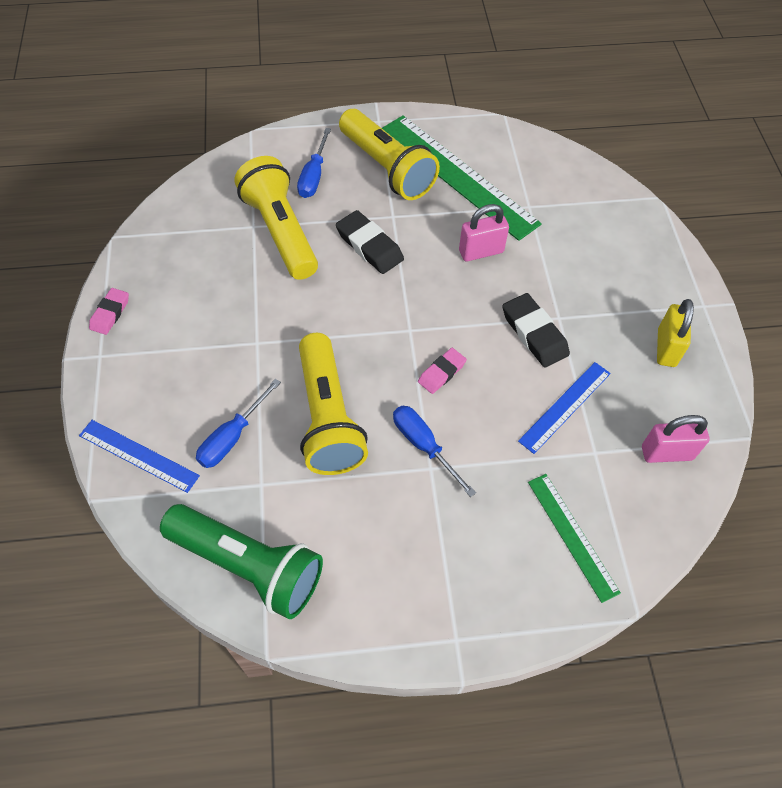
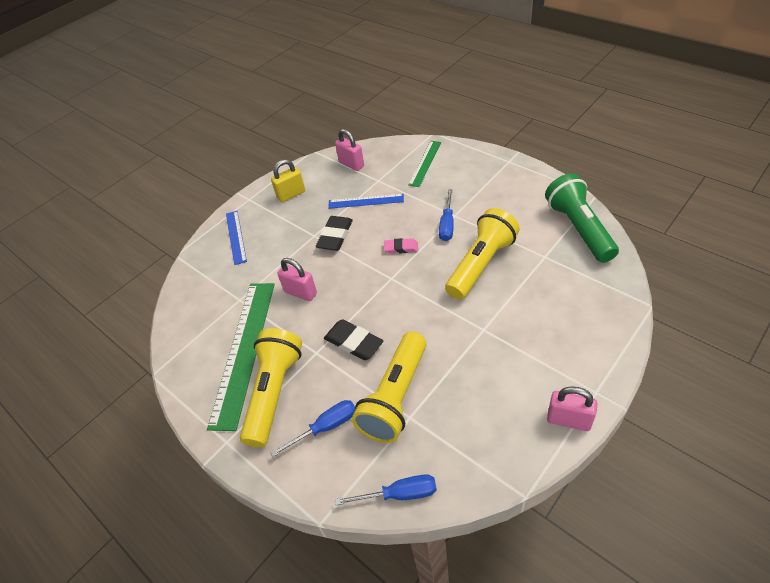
camera: 125 degrees left, 10 degrees down
(110, 313) = (568, 420): pink eraser -> pink padlock
(138, 455) = (605, 310): blue ruler -> blue ruler (236, 237)
(232, 437) = (542, 286): blue screwdriver -> blue screwdriver (399, 494)
(369, 246) = (354, 342): black eraser -> black eraser turned 60 degrees counterclockwise

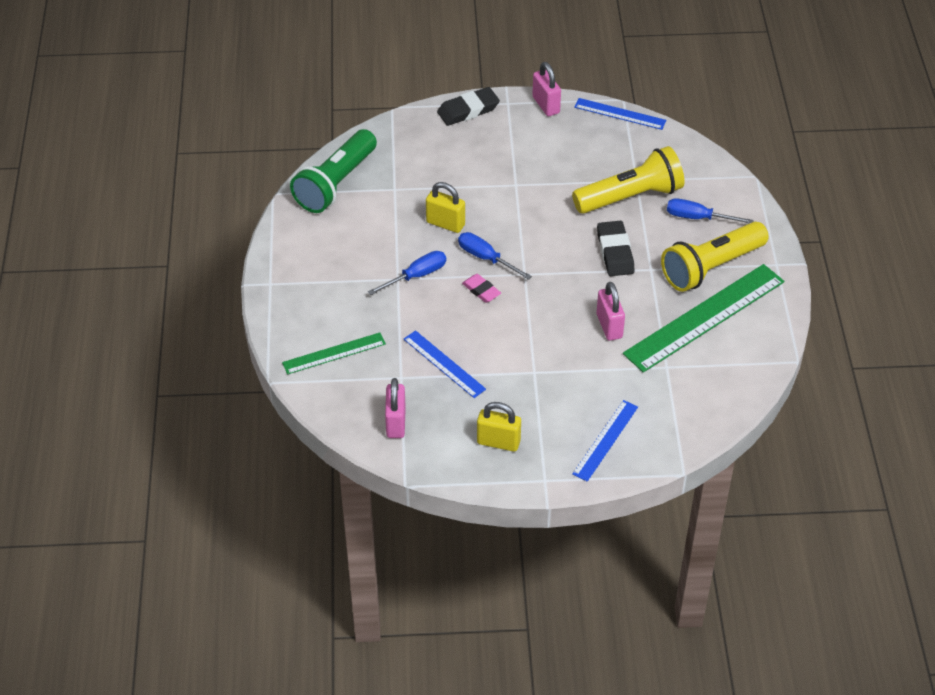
camera: 140 degrees left, 0 degrees up
(335, 236) = (517, 353): black eraser -> black eraser (468, 110)
(399, 494) = (692, 152): blue screwdriver -> blue screwdriver (486, 258)
(481, 264) = (445, 223): yellow flashlight -> yellow padlock
(505, 475) = (620, 114): none -> blue ruler

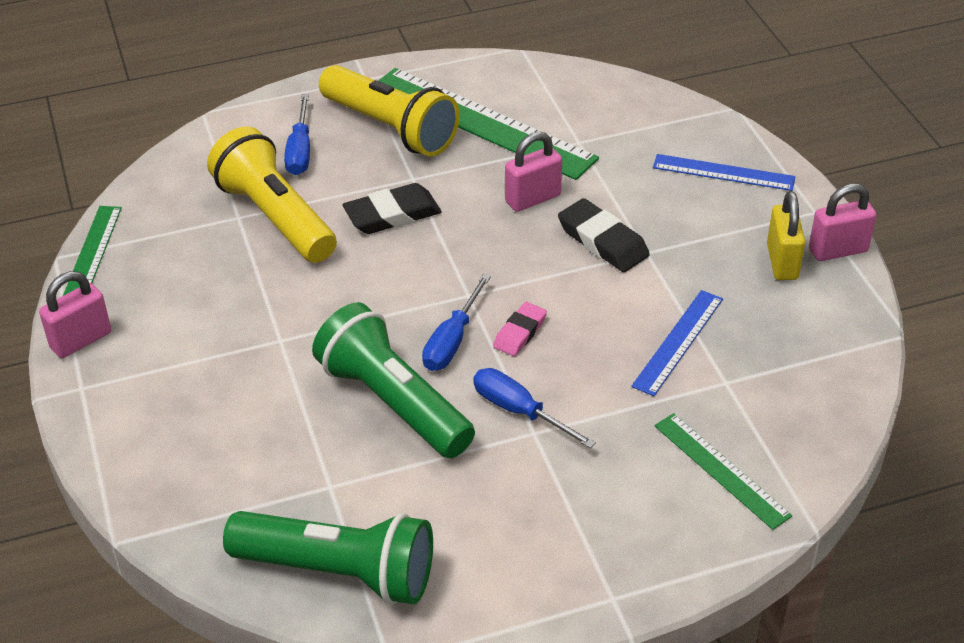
camera: 105 degrees left, 5 degrees down
(396, 423) = (809, 368): pink padlock -> pink padlock (838, 250)
(445, 223) = (393, 402): yellow padlock -> green flashlight
(468, 110) = (107, 434): black eraser -> black eraser (602, 241)
(620, 114) = (91, 255): blue ruler -> green ruler

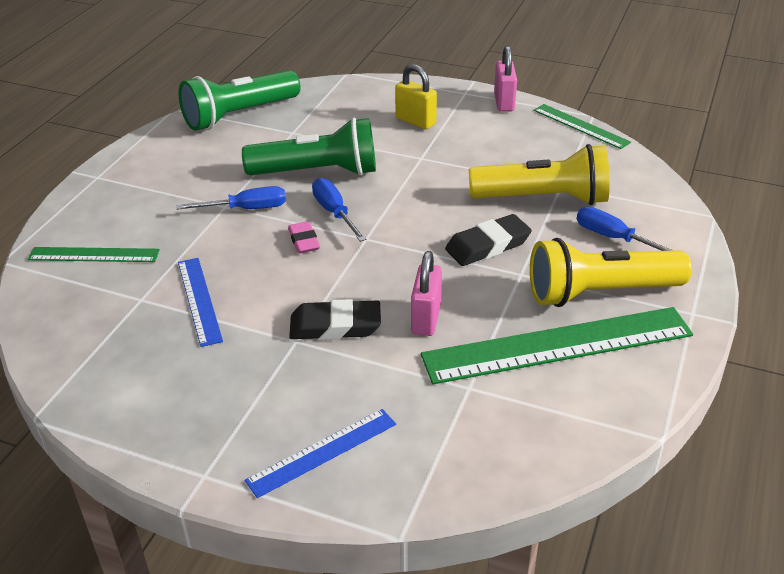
camera: 130 degrees right, 5 degrees down
(392, 215) = (488, 245): black eraser -> black eraser turned 45 degrees clockwise
(782, 262) = (186, 407): yellow padlock -> yellow padlock (415, 121)
(838, 250) = (149, 451): pink padlock -> none

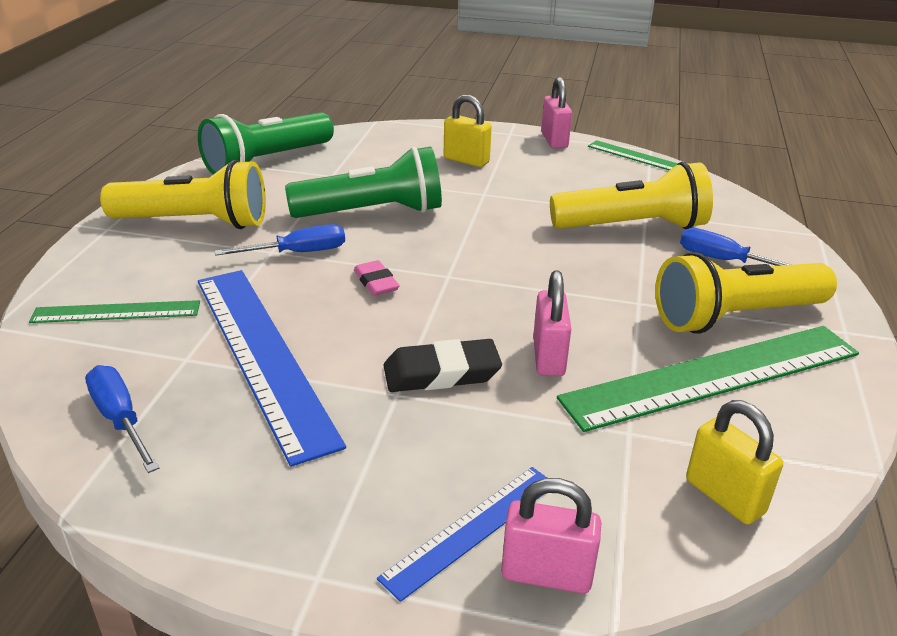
camera: 10 degrees left, 5 degrees down
(167, 174) = (195, 222): none -> yellow flashlight
(199, 300) = (263, 355): blue ruler -> blue ruler, size x1.89
(334, 213) = (403, 252): blue screwdriver -> blue screwdriver (120, 419)
(367, 489) = (546, 574): none -> pink padlock
(488, 245) = (590, 275): black eraser -> none
(524, 445) = (724, 496): none -> yellow padlock

